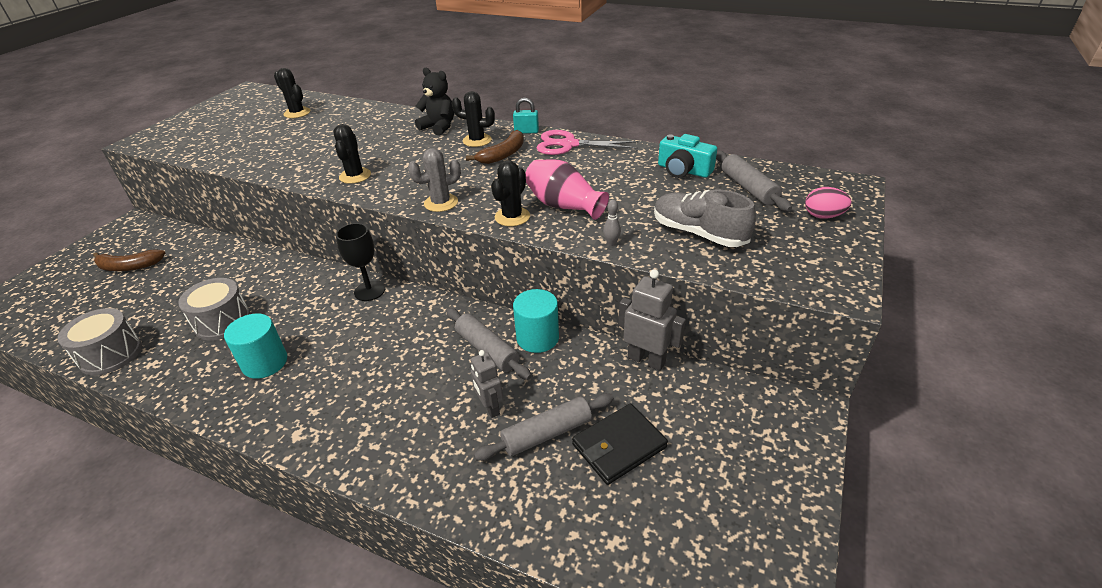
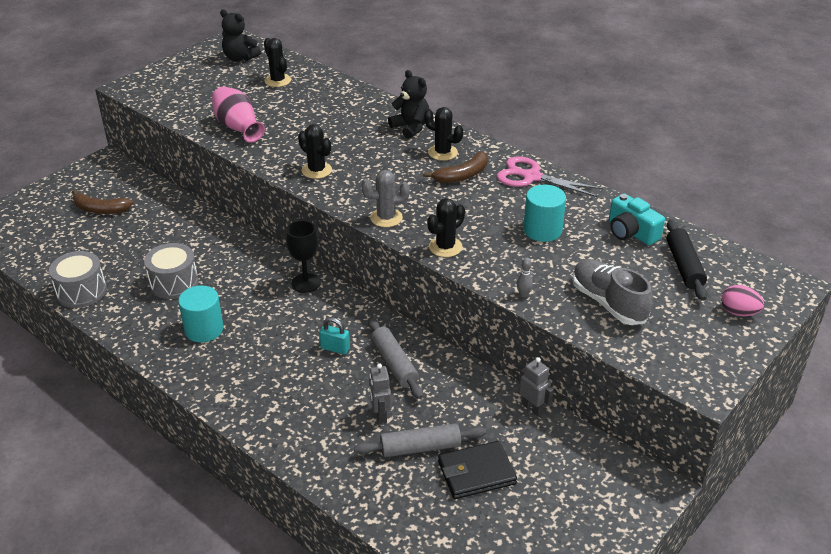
camera: 15 degrees right, 0 degrees up
(255, 102) = (240, 58): none -> black teddy bear
(355, 176) = (316, 170): black cactus -> black cactus turned 60 degrees counterclockwise
(526, 131) = (495, 151): turquoise padlock -> turquoise padlock (335, 348)
(537, 338) = (443, 364): turquoise cylinder -> turquoise cylinder (542, 230)
(564, 206) = (497, 246): pink vase -> pink vase (238, 127)
(646, 360) = (532, 408): grey robot -> grey robot, size x0.66
(748, 188) = (684, 266): grey rolling pin -> black rolling pin

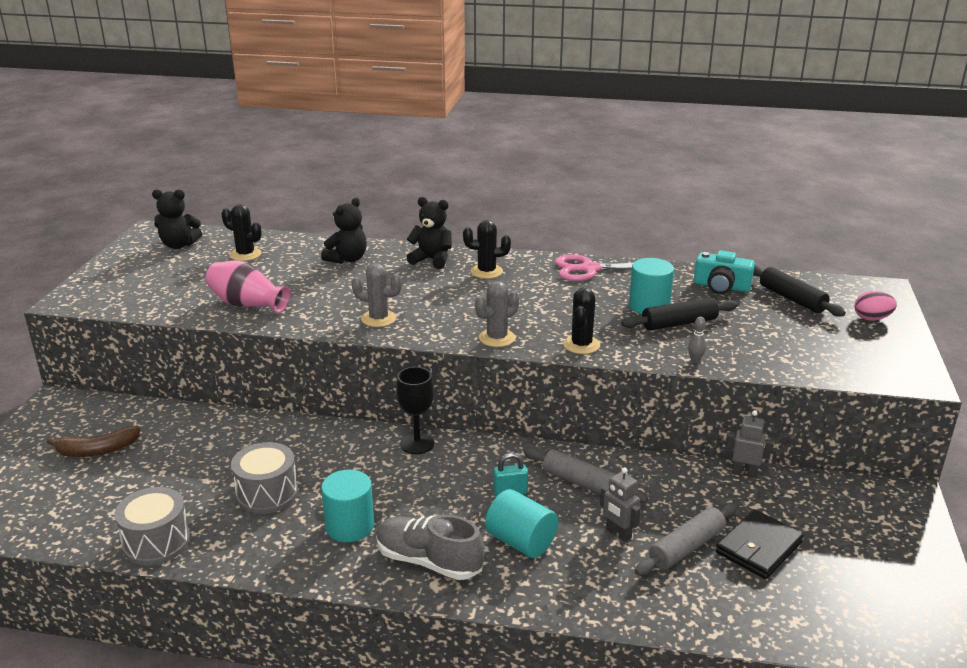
camera: 30 degrees left, 10 degrees down
(305, 390) = (521, 542): none -> turquoise cylinder
(316, 170) = (378, 319): black cactus -> grey cactus
(347, 107) = (347, 259): none -> black teddy bear
(462, 175) = (526, 284): brown banana -> none
(550, 255) = (679, 323): none -> black rolling pin
(608, 303) = (770, 344): grey shoe -> grey shoe (428, 561)

